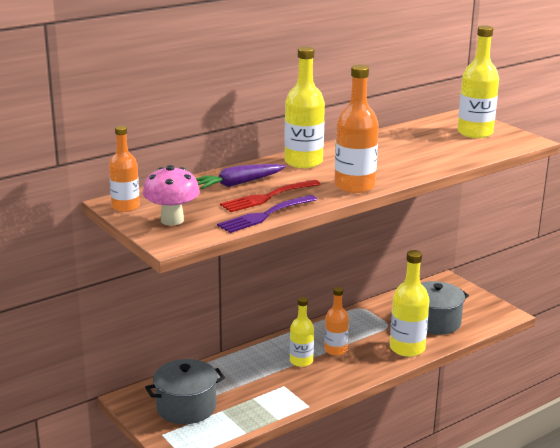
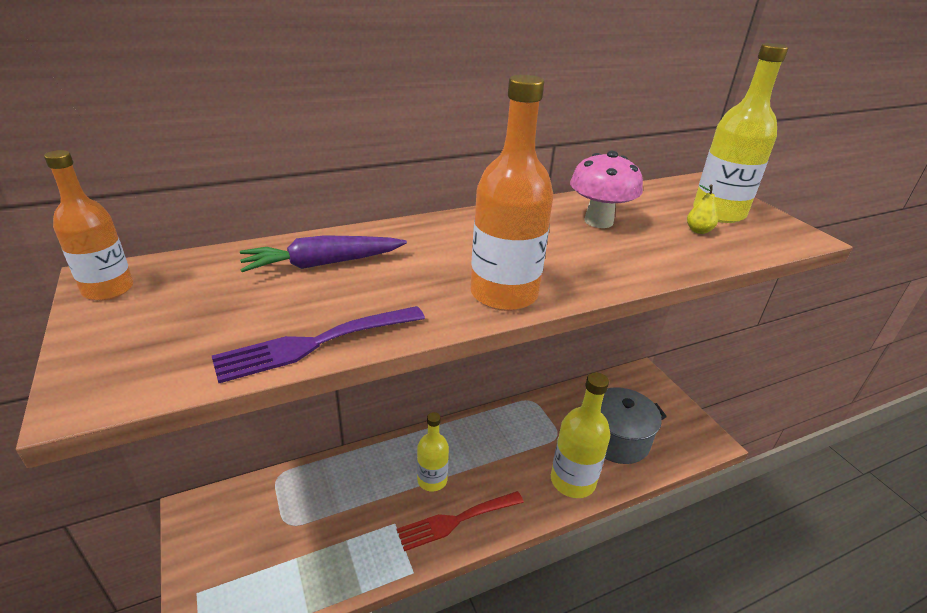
camera: 10 degrees right, 10 degrees up
(172, 220) = (149, 332): pink mushroom -> pink mushroom (598, 221)
(186, 407) = (254, 542): grey pot -> none
(268, 197) = (349, 299): red fork -> red fork (456, 520)
(303, 162) = (447, 234): yellow bottle -> none
(335, 350) = (481, 467): orange bottle -> none
(462, 144) = (698, 231): none -> yellow pear

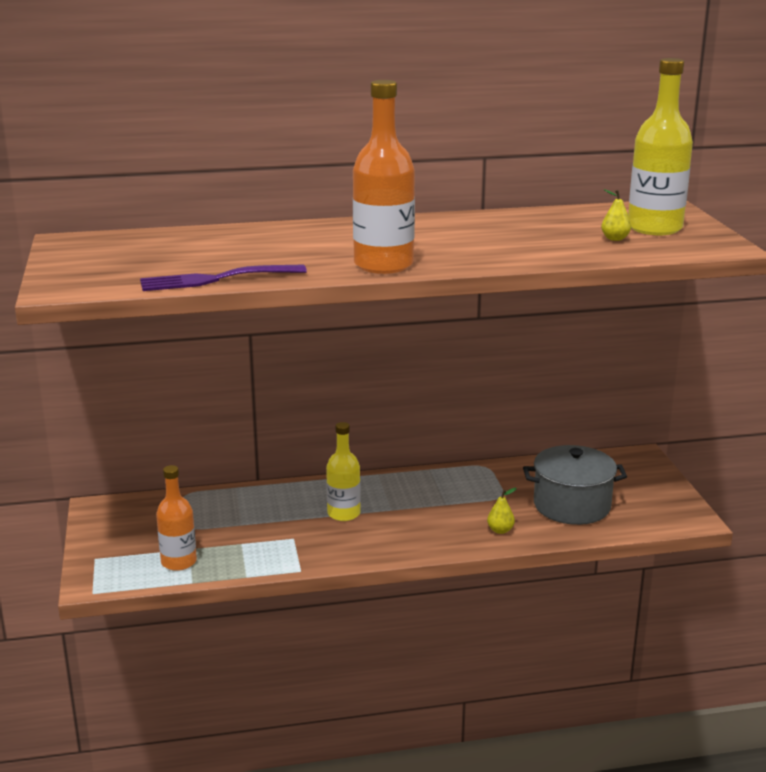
camera: 15 degrees right, 10 degrees down
(108, 289) = (69, 246): orange bottle -> orange bottle (179, 562)
(322, 264) = (239, 241): purple carrot -> none
(456, 520) = (358, 543): red fork -> none
(572, 481) = (500, 530): yellow bottle -> yellow pear
(598, 221) = (516, 228): pink mushroom -> none

